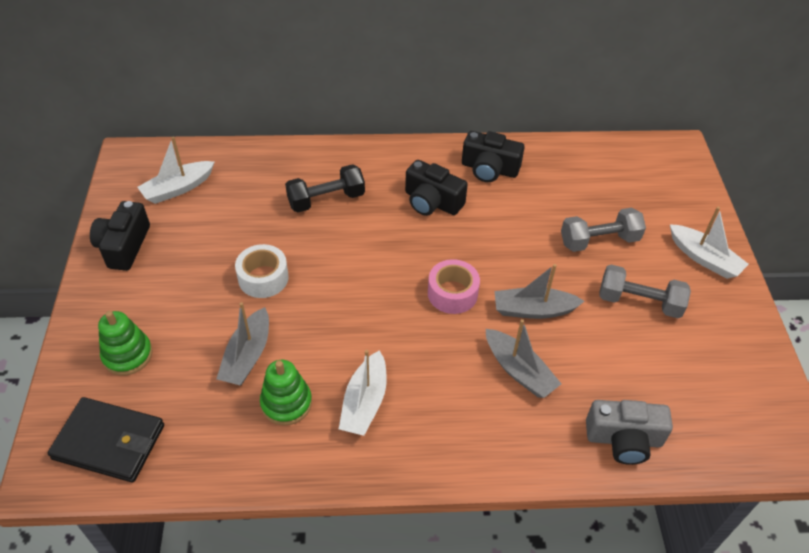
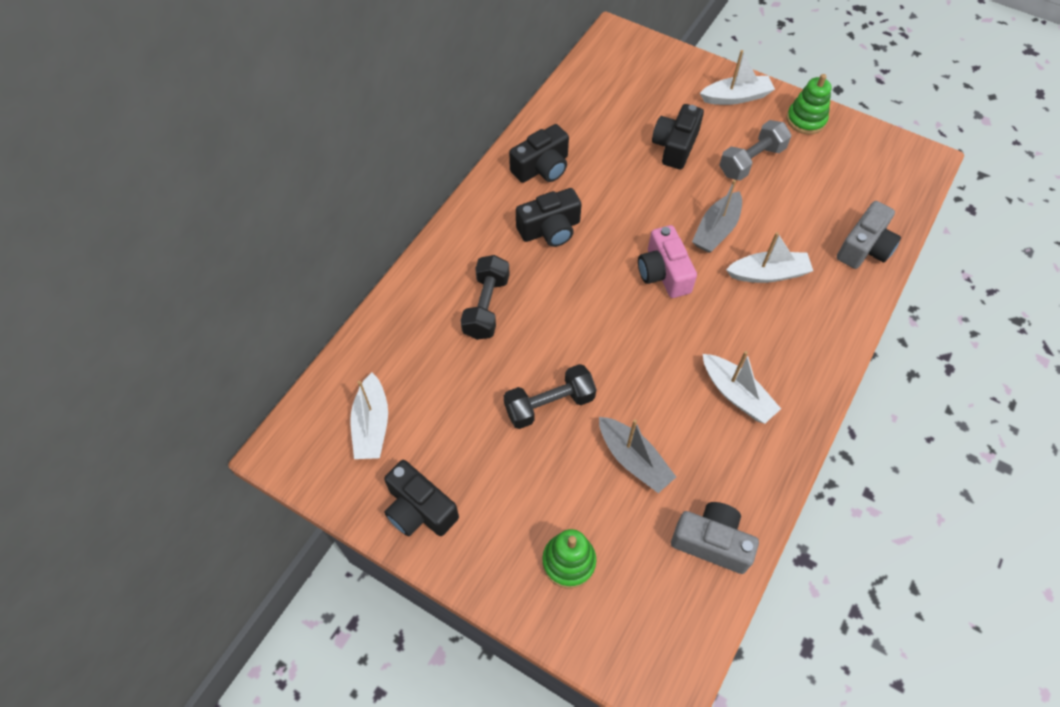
camera: 55 degrees left, 10 degrees up
(109, 442) = (663, 617): black wallet -> none
(200, 448) = (711, 542): none -> grey camera
(263, 278) = (549, 404): white tape -> black dumbbell
(286, 403) = (703, 453): green stacking toy -> green stacking toy (806, 120)
(452, 293) = (663, 273): pink tape -> pink camera
(519, 370) = (768, 274): grey boat -> white boat
(599, 241) = (675, 146): grey dumbbell -> black camera

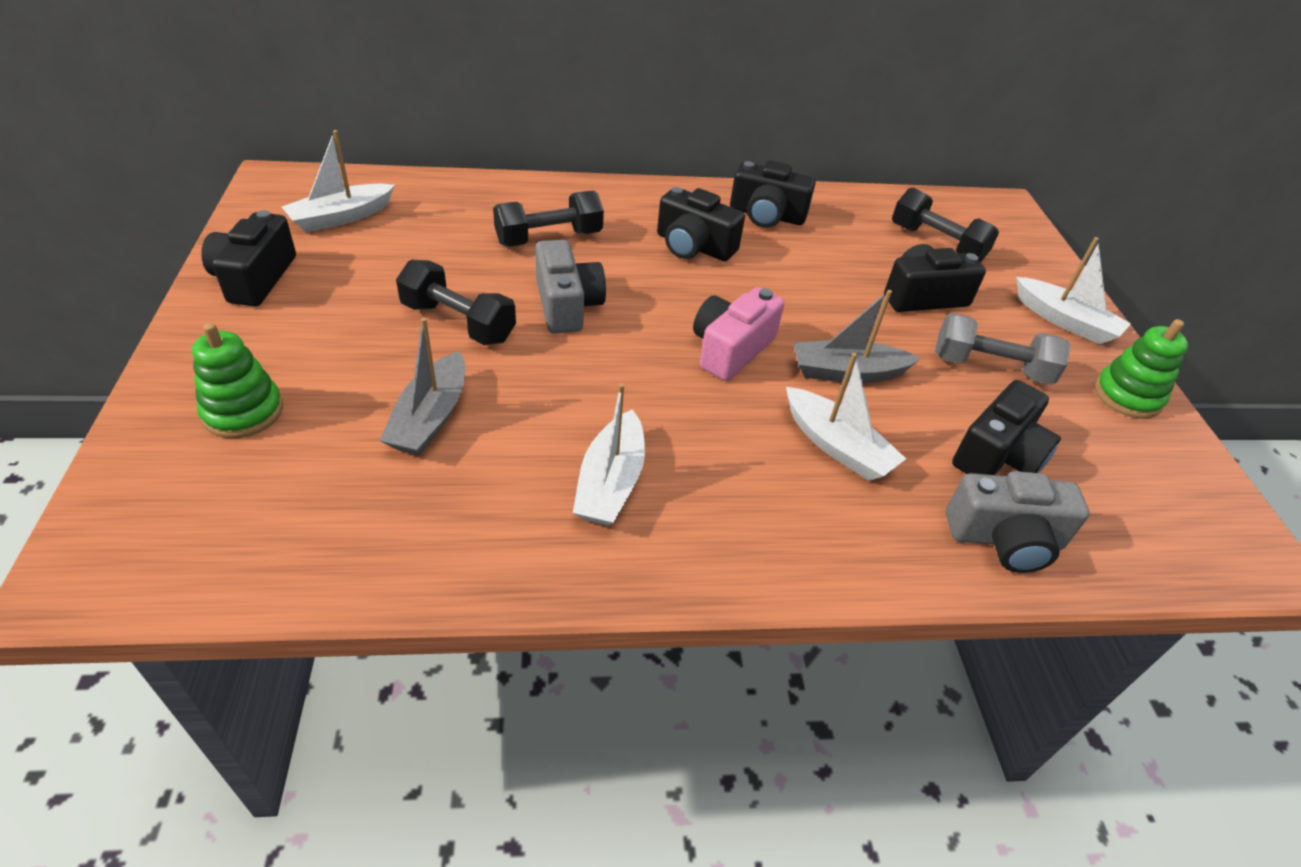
camera: 50 degrees right, 15 degrees down
(630, 101) = (936, 244): none -> black dumbbell
(711, 542) = (347, 541): grey camera -> grey camera (567, 305)
(813, 208) = (997, 455): none -> black camera

